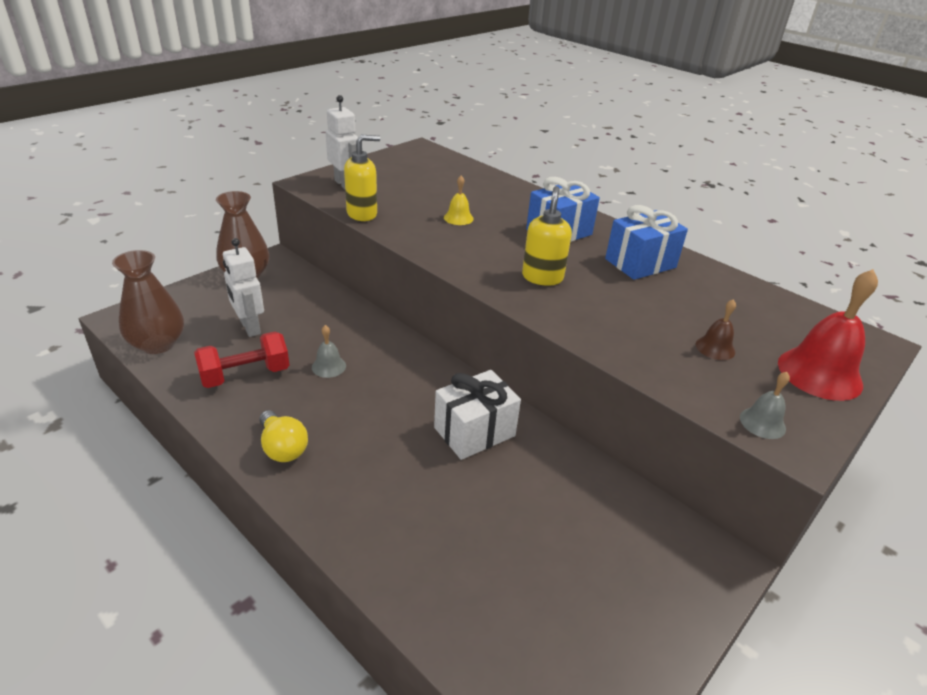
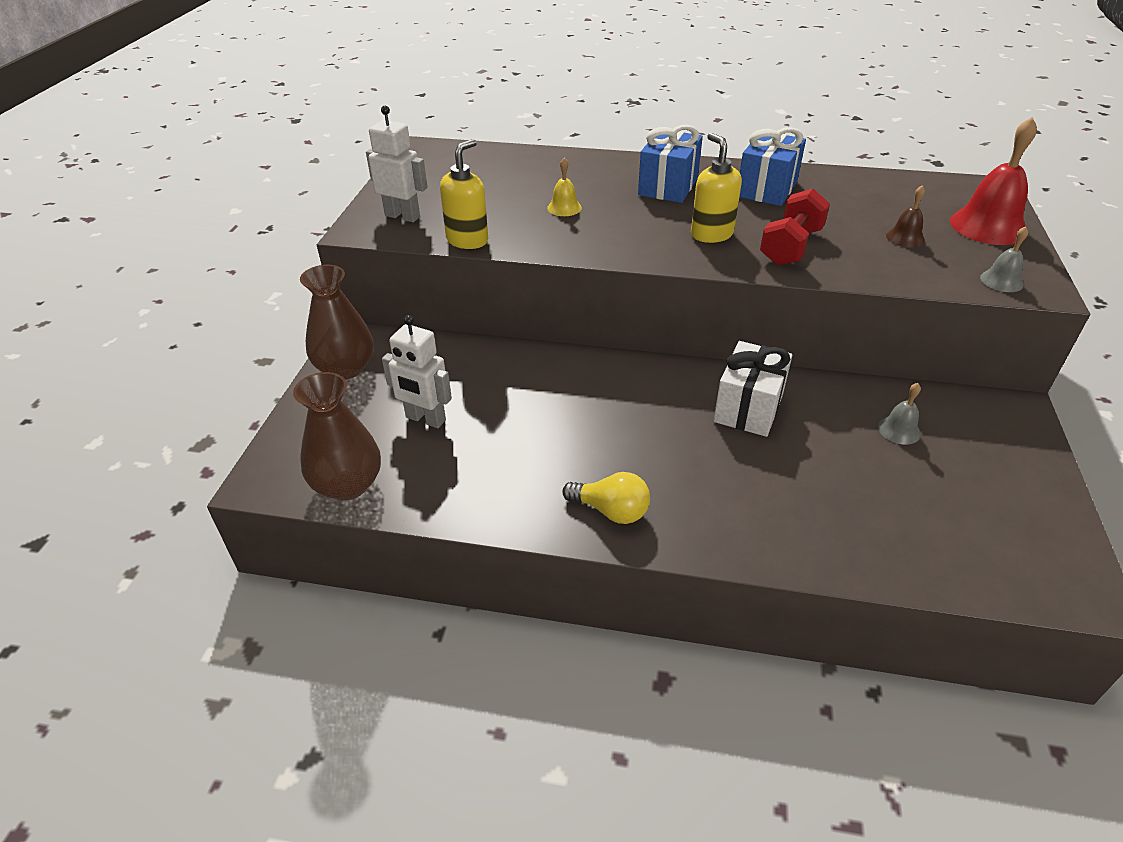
camera: 30 degrees left, 5 degrees up
(245, 375) = (485, 466): red dumbbell -> red dumbbell (791, 247)
(329, 366) = (554, 417): grey bell -> grey bell (899, 430)

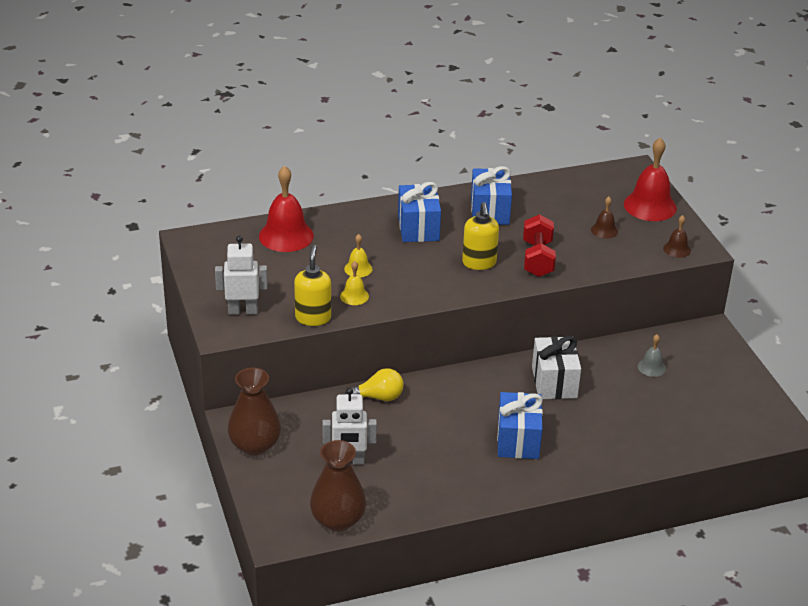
camera: 30 degrees left, 5 degrees down
(519, 164) = (286, 236): none -> red bell
(534, 231) = (354, 296): none -> yellow bell
(611, 511) = (516, 476): yellow light bulb -> yellow light bulb (378, 397)
(649, 464) = (518, 440): none -> blue gift
(711, 234) = (479, 263): yellow soap dispenser -> yellow soap dispenser turned 135 degrees counterclockwise
(1001, 281) = (677, 249): grey bell -> brown bell

